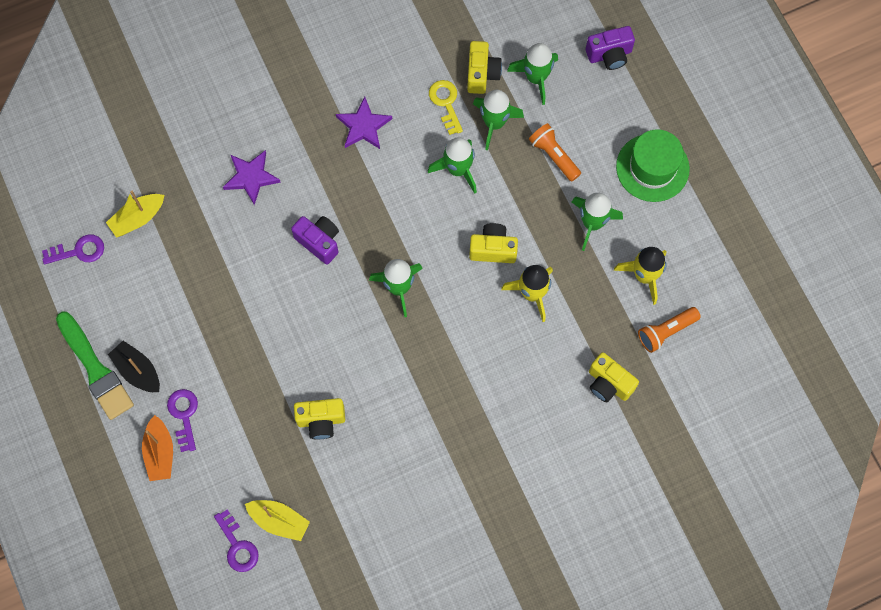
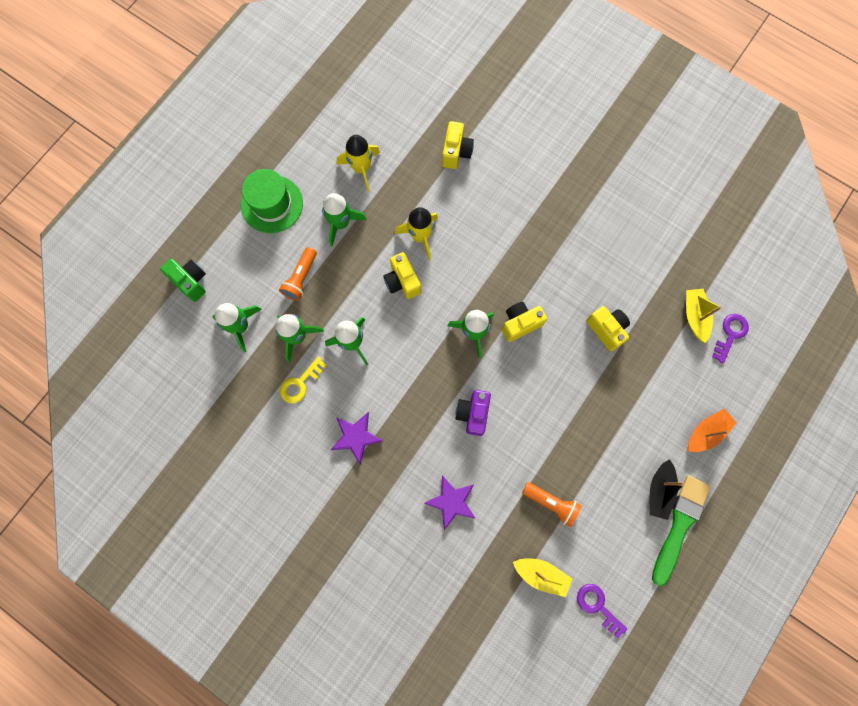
camera: 120 degrees left, 5 degrees up
(184, 415) = (668, 432): purple key -> none
(482, 74) = (259, 369): yellow camera -> yellow camera (520, 324)
(609, 55) = (191, 281): purple camera -> green camera
(666, 331) = (395, 135): orange flashlight -> orange flashlight (551, 503)

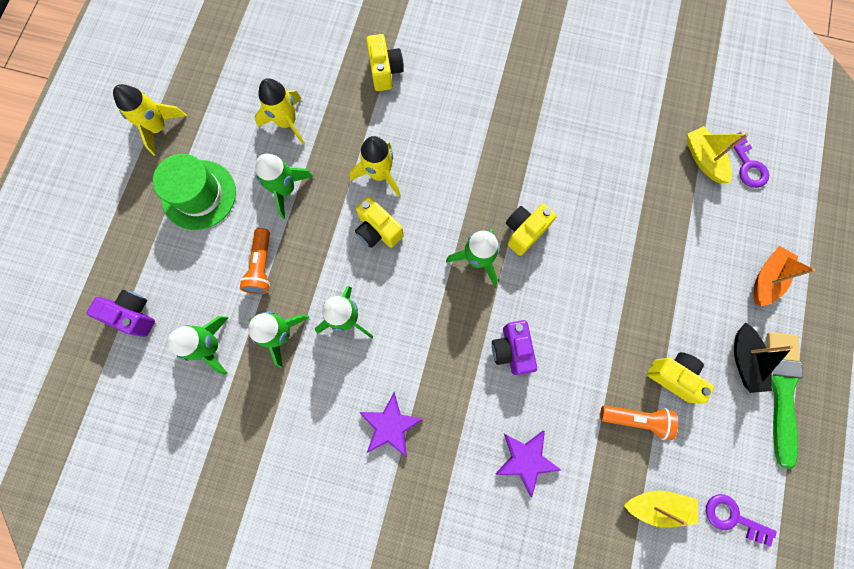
camera: 20 degrees left, 0 degrees up
(191, 281) = (133, 315): green camera -> purple camera
(258, 139) = (158, 128): none -> yellow rocket
(300, 383) = (303, 387): yellow key -> none
(606, 329) = (618, 205): yellow camera -> yellow camera (673, 376)
(730, 334) = (748, 165): purple key -> purple key turned 150 degrees clockwise

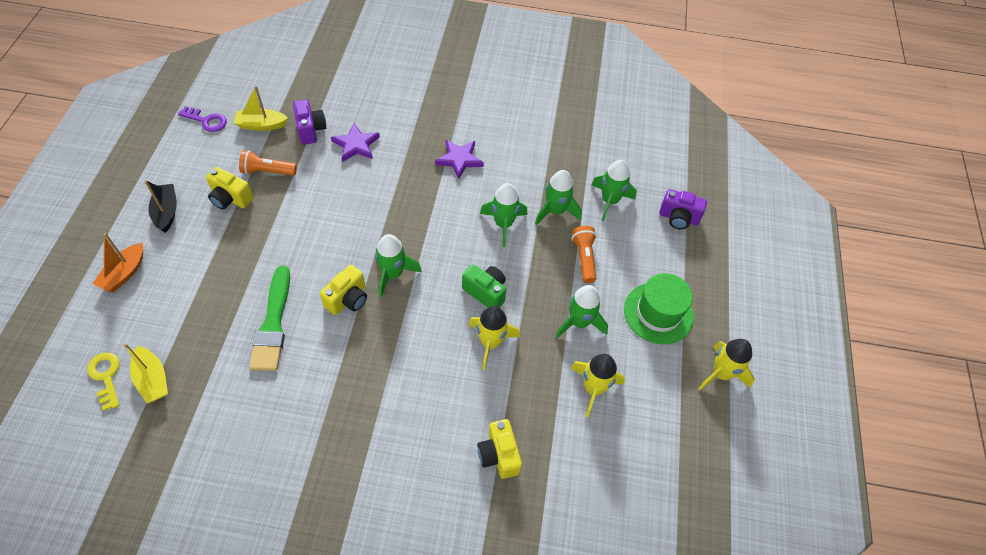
camera: 170 degrees right, 20 degrees down
(378, 230) = (485, 292): yellow camera -> green camera
(511, 350) = (364, 210): purple camera -> purple camera (311, 130)
(748, 165) = (106, 376): purple key -> yellow key
(781, 390) = (142, 194): green brush -> green brush (273, 324)

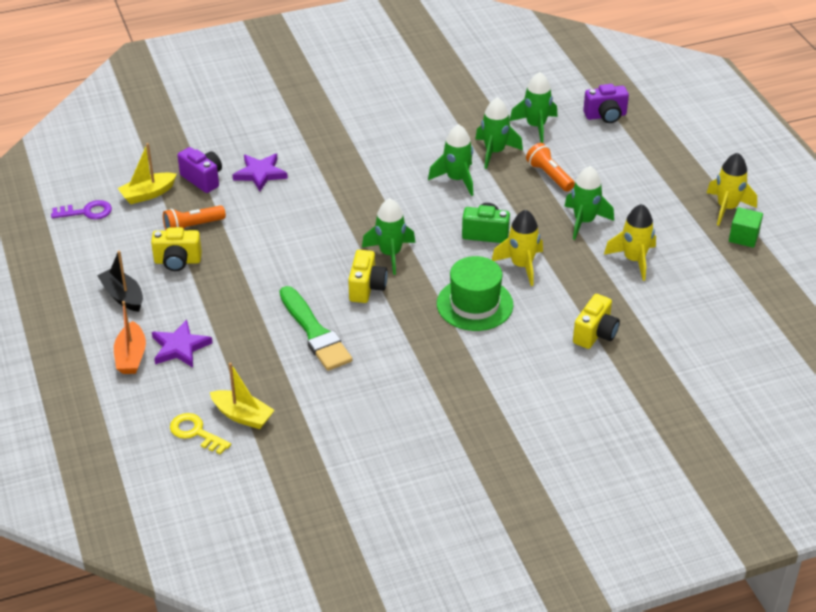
camera: 25 degrees left, 15 degrees down
(459, 159) = (371, 147): purple star -> purple star (180, 347)
(499, 455) = (595, 334): yellow camera -> yellow camera turned 105 degrees counterclockwise
(658, 313) = (644, 188): green hat -> green hat (474, 304)
(714, 416) = (743, 237): none -> green cube

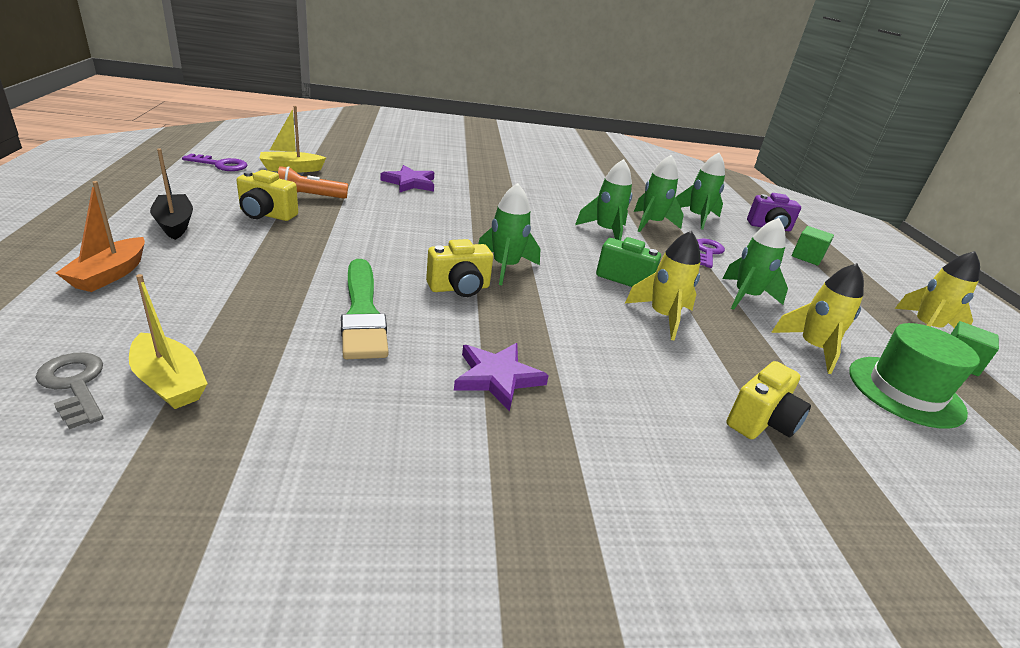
camera: 10 degrees right, 10 degrees down
(180, 347) = (180, 282): purple star -> purple star (497, 377)
(195, 432) = (74, 385): yellow key -> grey key
(203, 179) = (352, 173): purple camera -> none
(367, 288) = (459, 288): yellow camera -> yellow camera turned 45 degrees clockwise
(474, 304) = (590, 339): green hat -> green hat (905, 391)
(549, 175) = (707, 252): orange flashlight -> purple key
(639, 149) = (807, 257): none -> green cube

